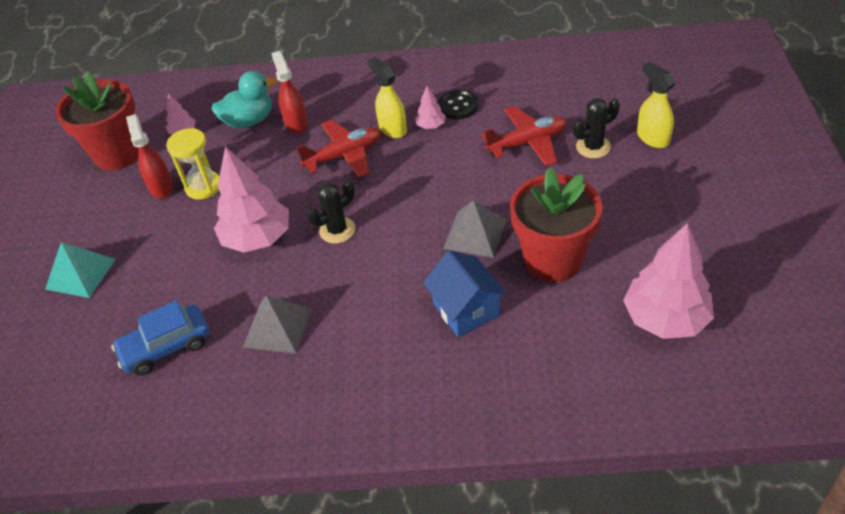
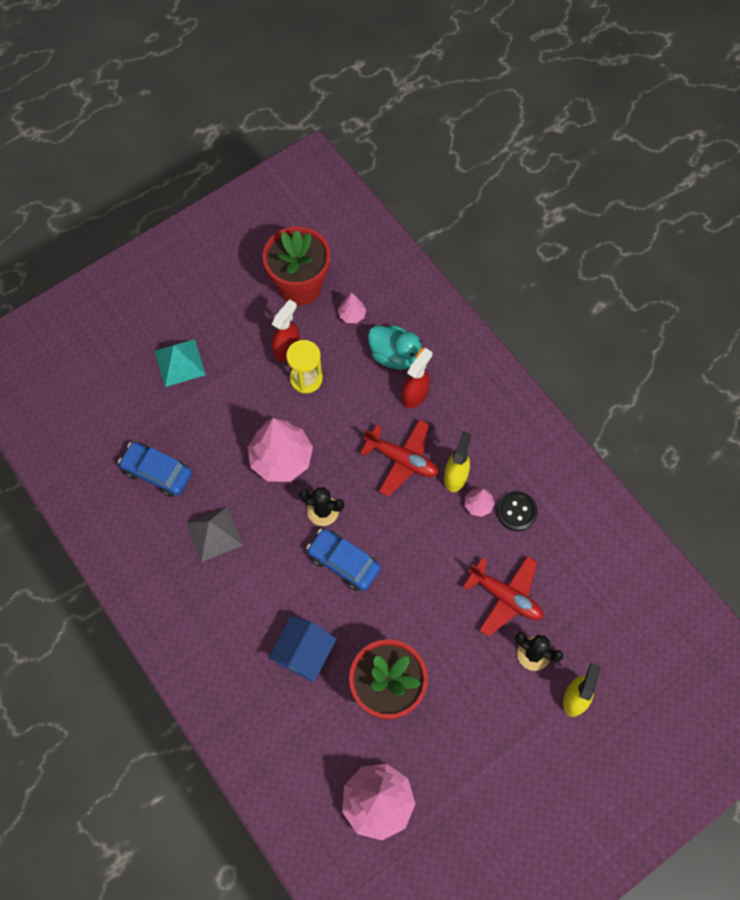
camera: 50 degrees right, 20 degrees up
(401, 237) = (344, 562): none -> blue car
(475, 234) = (379, 616): grey pyramid -> none

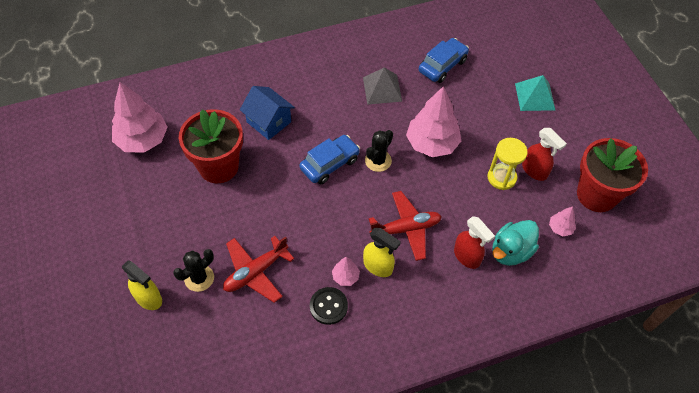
camera: 105 degrees right, 10 degrees down
(402, 460) = (406, 229): red plane -> red plane turned 150 degrees counterclockwise

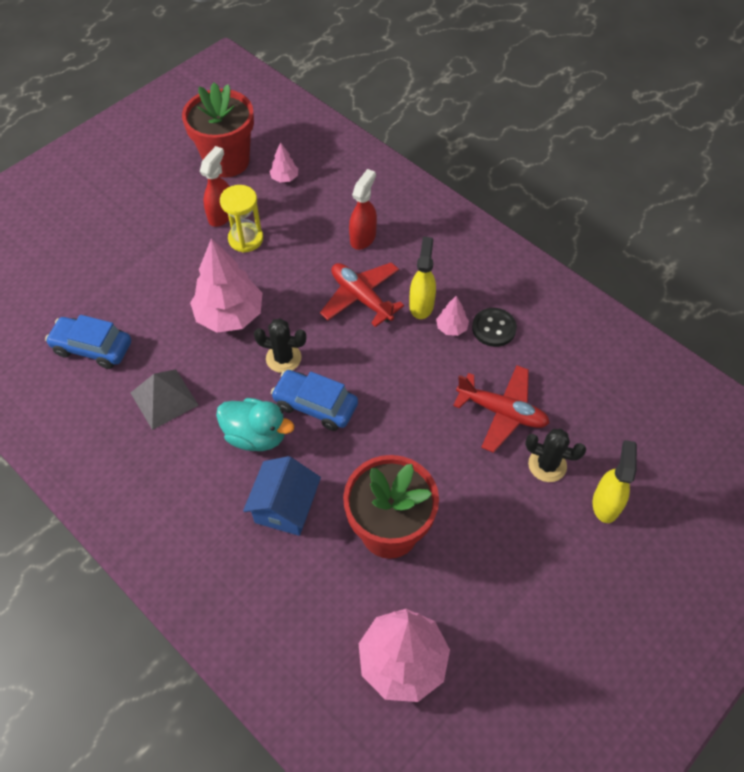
camera: 115 degrees left, 0 degrees up
(510, 251) = (335, 207): turquoise duck -> turquoise duck (256, 435)
(535, 96) = (108, 243): turquoise pyramid -> none

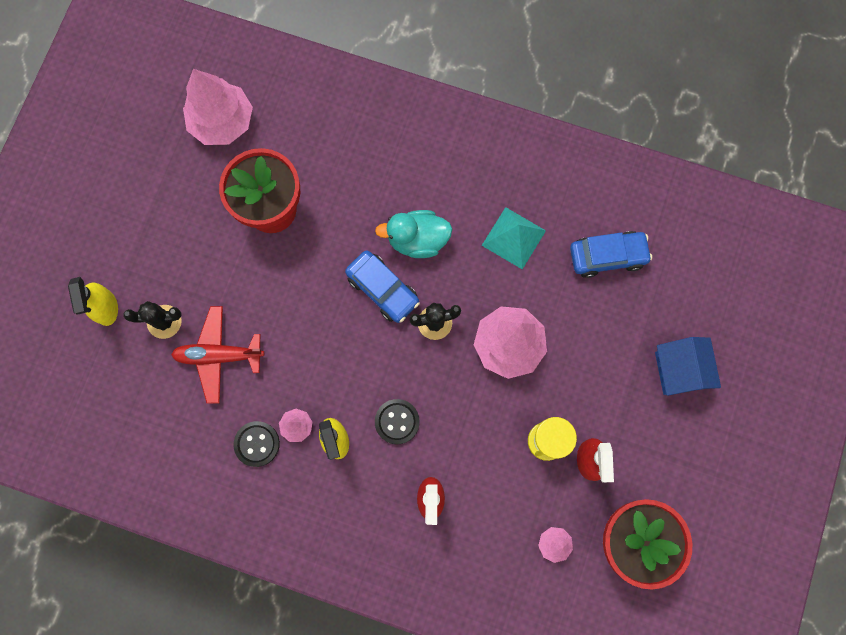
camera: 155 degrees right, 20 degrees up
(164, 399) = (513, 238): grey pyramid -> turquoise pyramid
(285, 507) = (361, 192): blue house -> blue house (679, 370)
(315, 405) = (383, 289): blue car -> blue car turned 45 degrees clockwise
(361, 298) = (397, 421): red plane -> black button

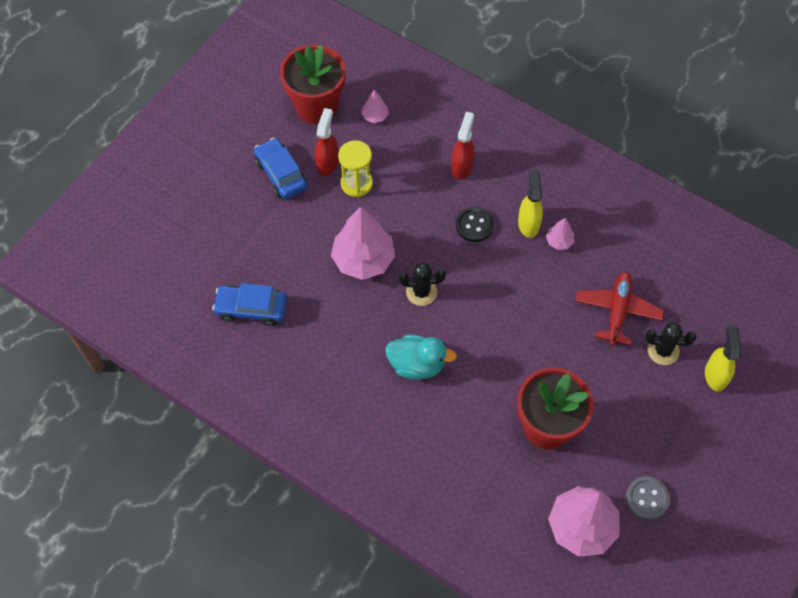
camera: 165 degrees left, 15 degrees down
(163, 163) = (647, 498): none -> grey button
(219, 355) = (617, 311): red plane -> red plane turned 90 degrees counterclockwise
(257, 444) = (595, 236): black button -> none
(383, 289) = (460, 330): blue car -> blue car (281, 174)
(513, 238) = (329, 345): turquoise pyramid -> none
(679, 370) = (228, 207): blue house -> none

